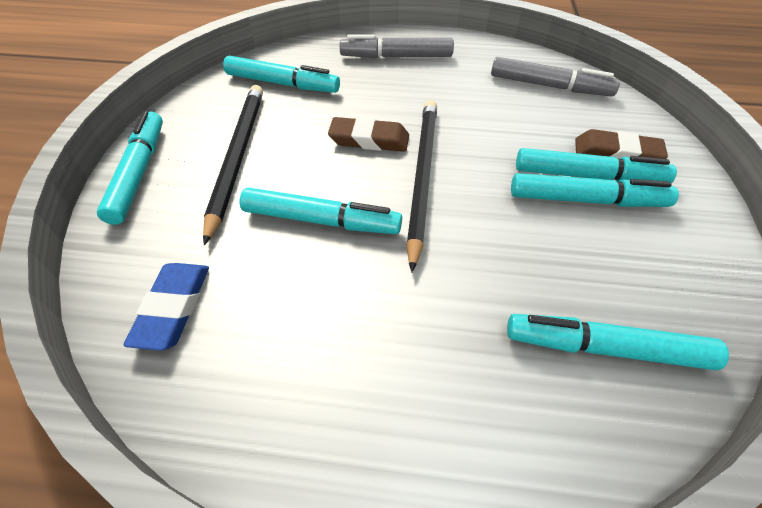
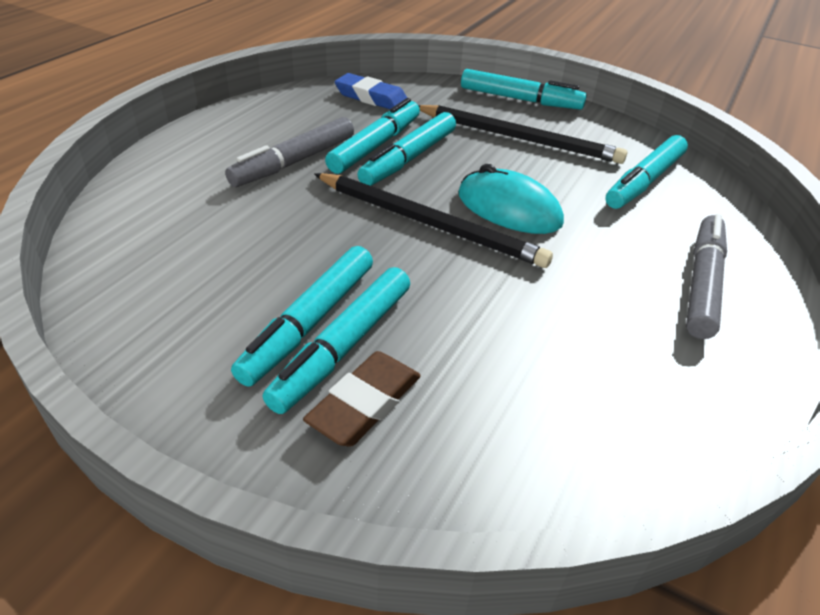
camera: 110 degrees right, 10 degrees down
(369, 140) = (509, 209): brown eraser -> turquoise mouse
(549, 86) = (570, 423): grey marker -> grey marker (294, 162)
(605, 348) = (161, 244): turquoise marker -> turquoise marker (375, 145)

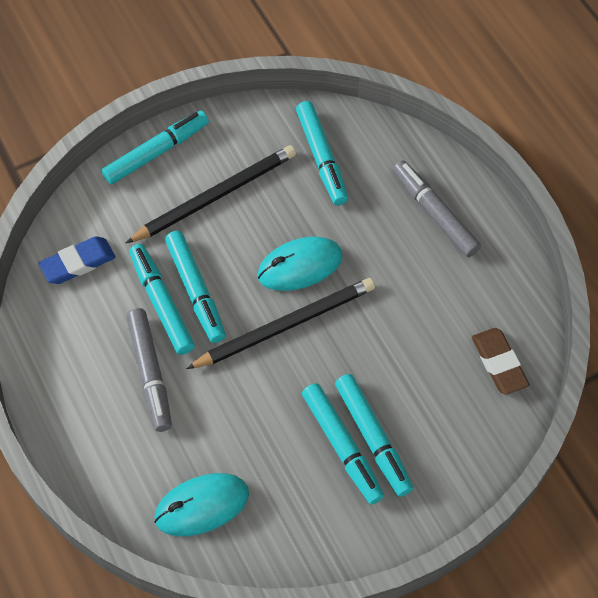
camera: 55 degrees left, 20 degrees up
(155, 241) = (202, 506): none -> turquoise mouse
(365, 404) = (421, 448): brown eraser -> brown eraser (499, 363)

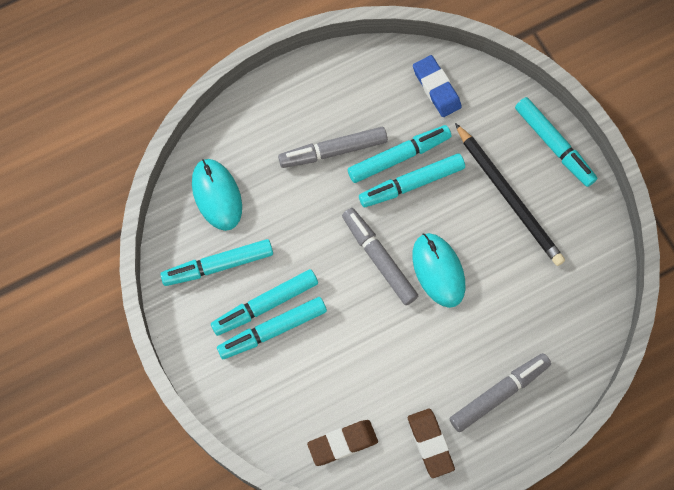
camera: 90 degrees right, 10 degrees up
(285, 325) = (379, 259): black pencil -> grey marker
(322, 158) = (556, 291): turquoise marker -> turquoise marker (218, 266)
(492, 278) = (430, 443): none -> brown eraser

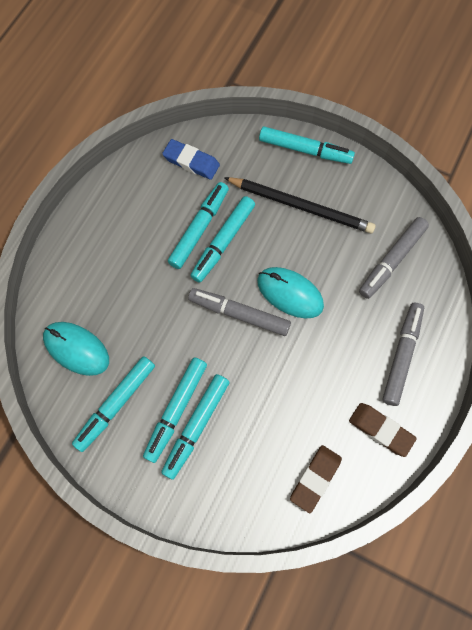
camera: 35 degrees left, 0 degrees up
(333, 151) = (146, 256): grey marker -> grey marker (392, 260)

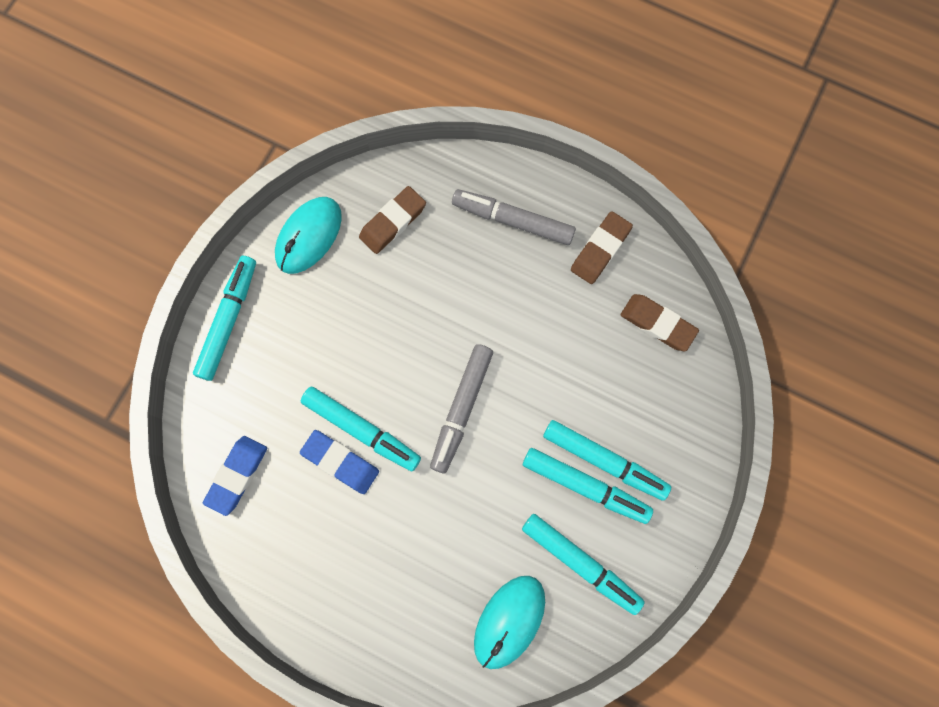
camera: 90 degrees left, 5 degrees up
(199, 228) = (340, 462): turquoise marker -> blue eraser
(290, 293) = (434, 346): turquoise mouse -> turquoise mouse (309, 236)
(301, 206) = (313, 328): black pencil -> none
(392, 260) = (393, 222): grey marker -> brown eraser

